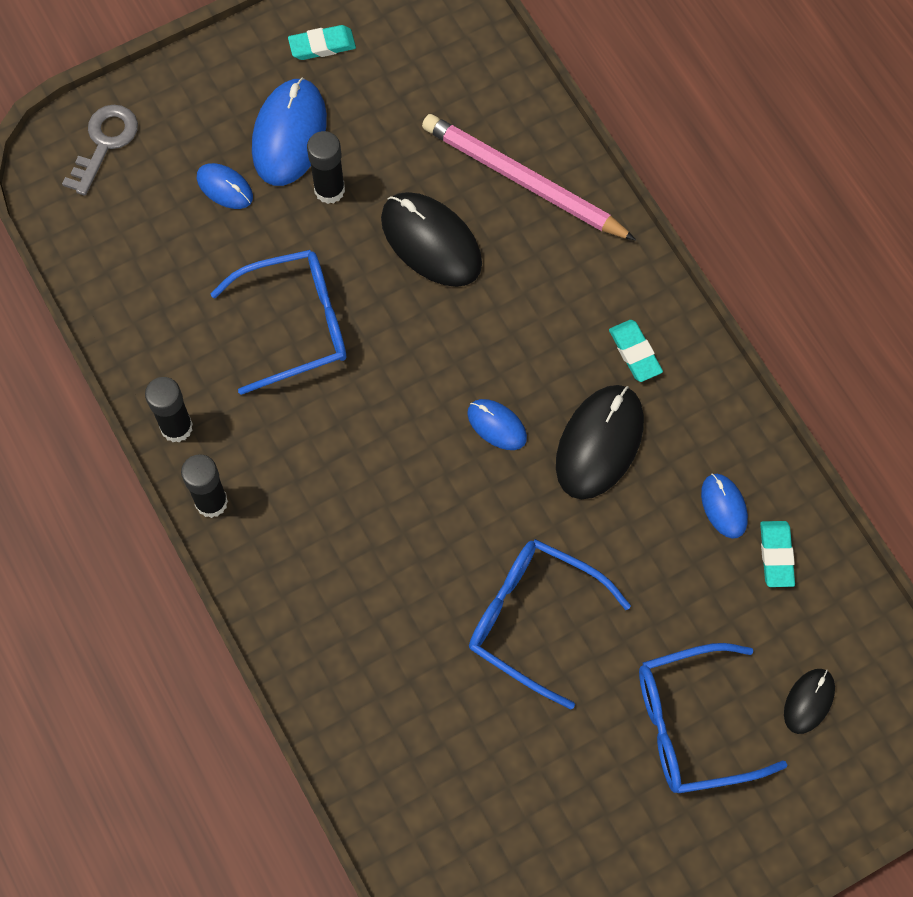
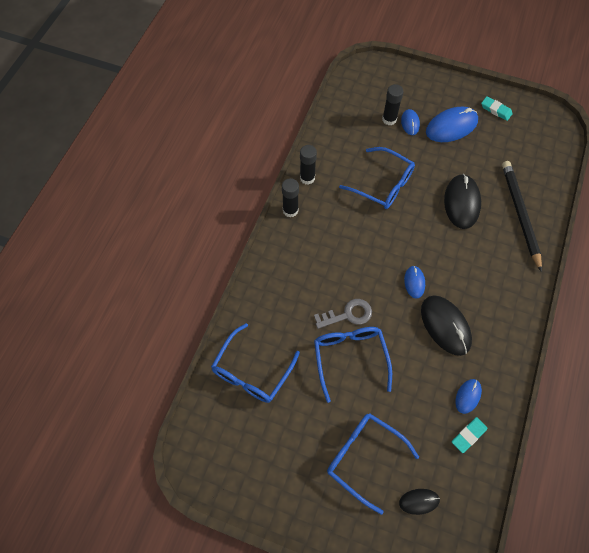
camera: 50 degrees right, 5 degrees down
(105, 143) = (387, 77): grey key -> grey key (348, 314)
(329, 190) = (445, 155): black glue stick -> black glue stick (389, 119)
(432, 781) = (252, 371): none -> blue glasses
(524, 181) = (520, 214): pink pencil -> black pencil
(599, 443) = (445, 326): black mouse -> black mouse turned 75 degrees clockwise
(635, 353) = (495, 309): turquoise eraser -> none

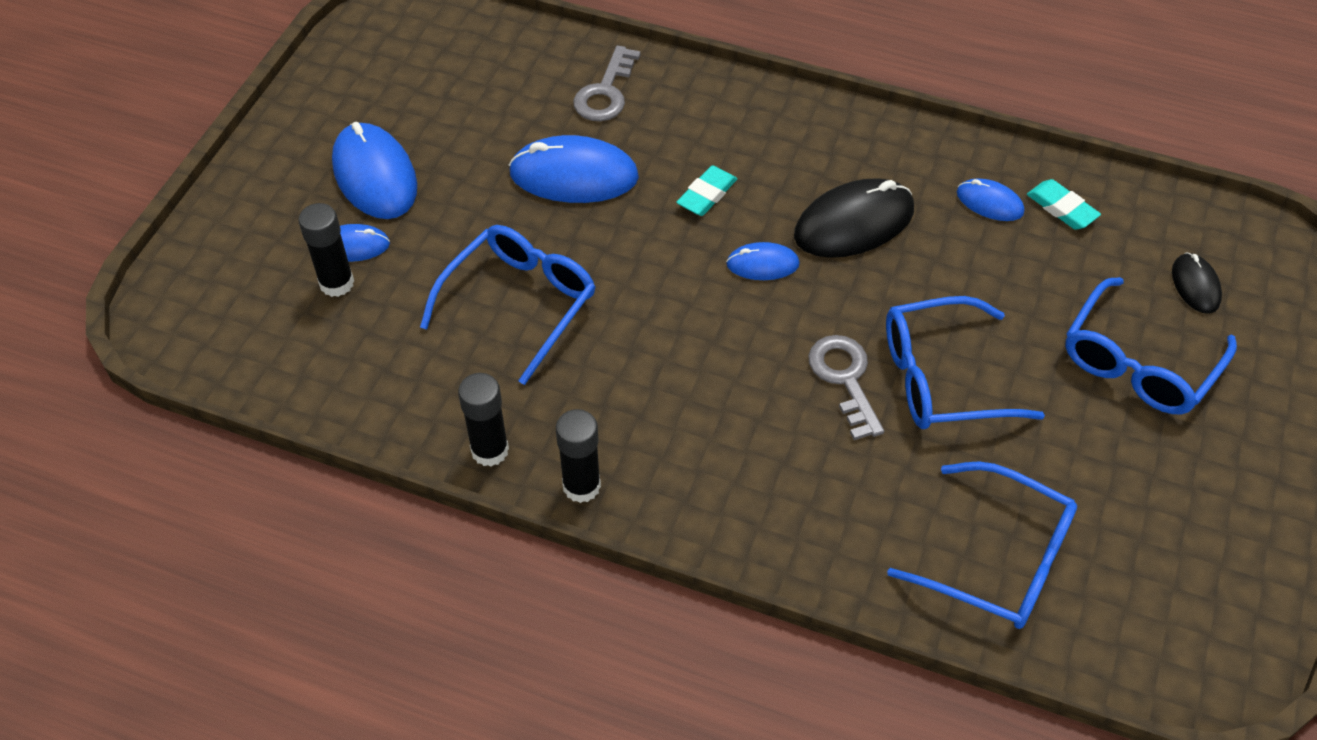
camera: 90 degrees left, 10 degrees down
(462, 202) = (574, 175): black mouse -> blue mouse
(496, 110) = (342, 101): turquoise eraser -> turquoise eraser (706, 194)
(520, 214) = (605, 92): black pencil -> grey key

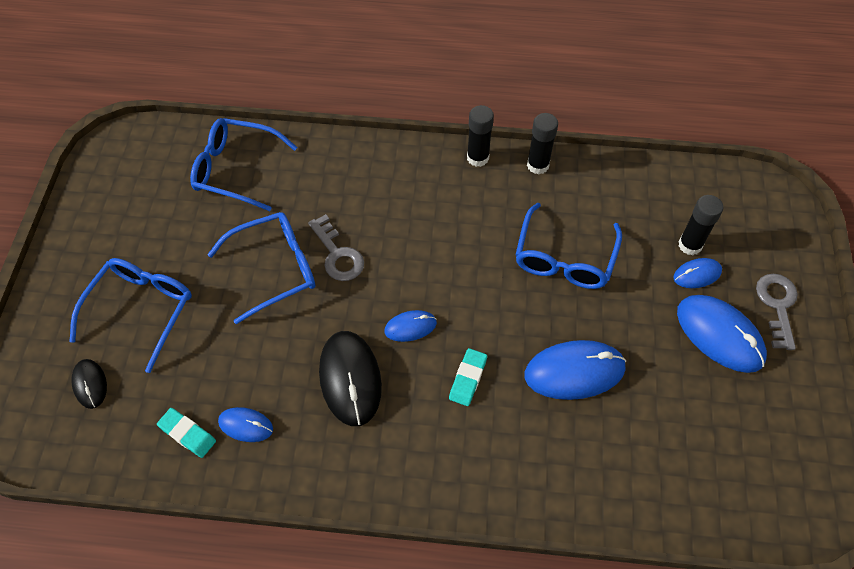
camera: 165 degrees right, 5 degrees up
(605, 92) = (586, 465): grey key -> grey key (777, 305)
(854, 223) = (350, 379): black mouse -> black mouse turned 60 degrees counterclockwise

